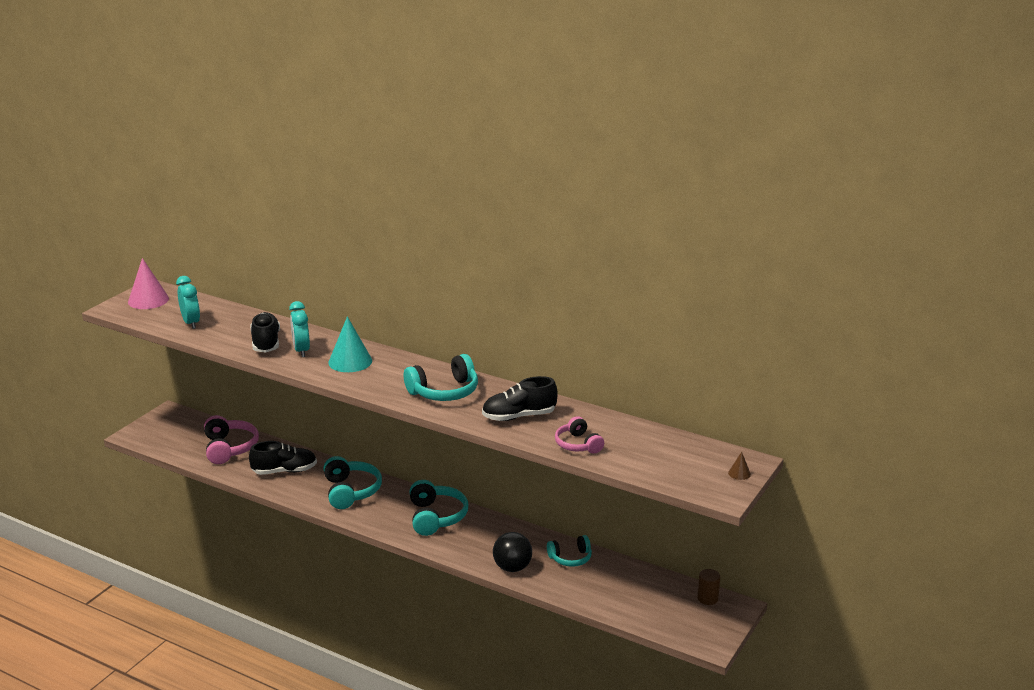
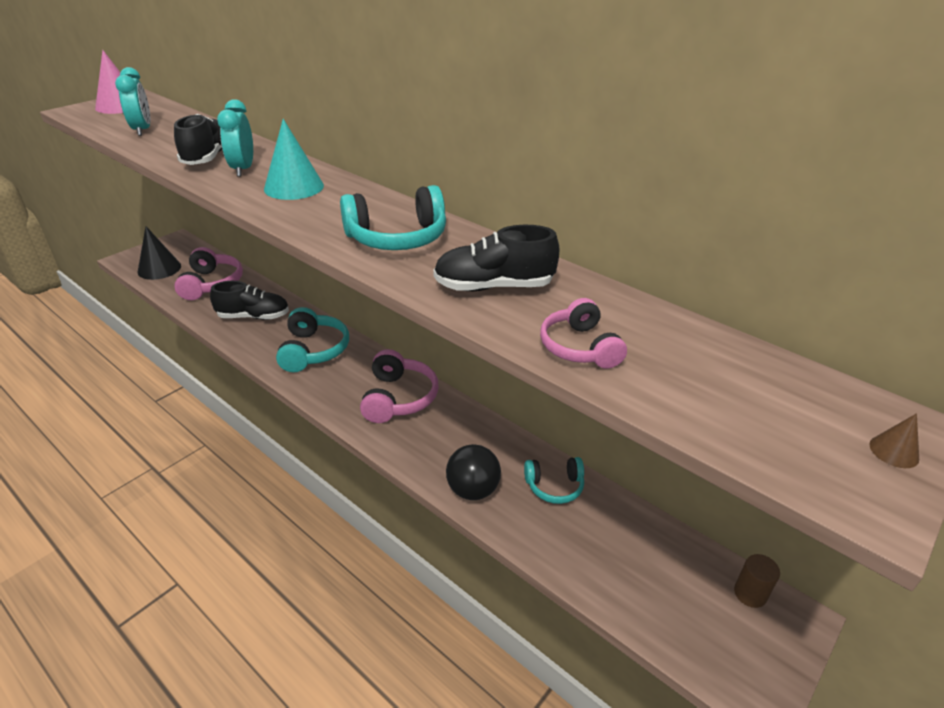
camera: 10 degrees right, 10 degrees up
(171, 440) = (159, 269): none -> black cone
(436, 517) = (398, 398): turquoise headphones -> pink headphones

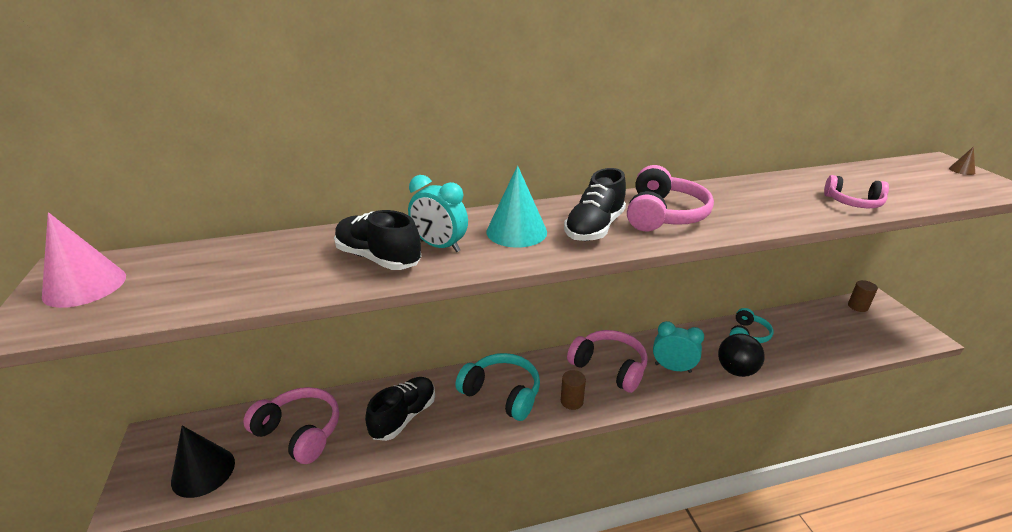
camera: 55 degrees left, 5 degrees down
(142, 130) = (218, 283): turquoise clock -> turquoise clock (673, 368)
(332, 390) = (571, 401): none -> brown cylinder
(397, 238) = (663, 215): turquoise headphones -> pink headphones
(494, 287) = (763, 204): black shoe -> black shoe (594, 228)

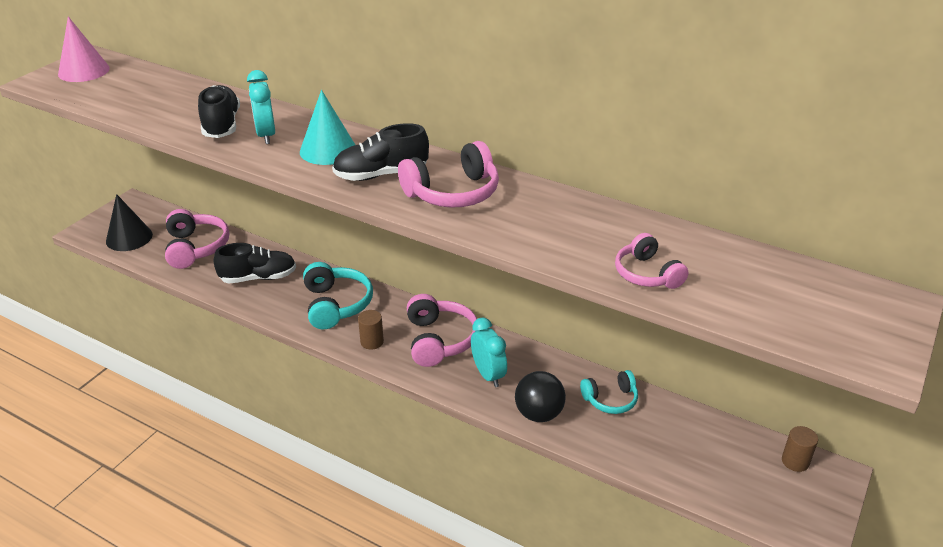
camera: 45 degrees right, 5 degrees up
(962, 170) = (892, 322): brown cone -> none

